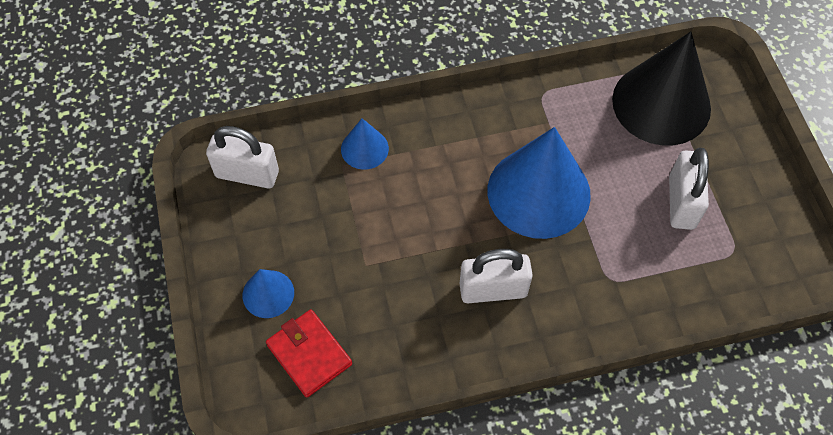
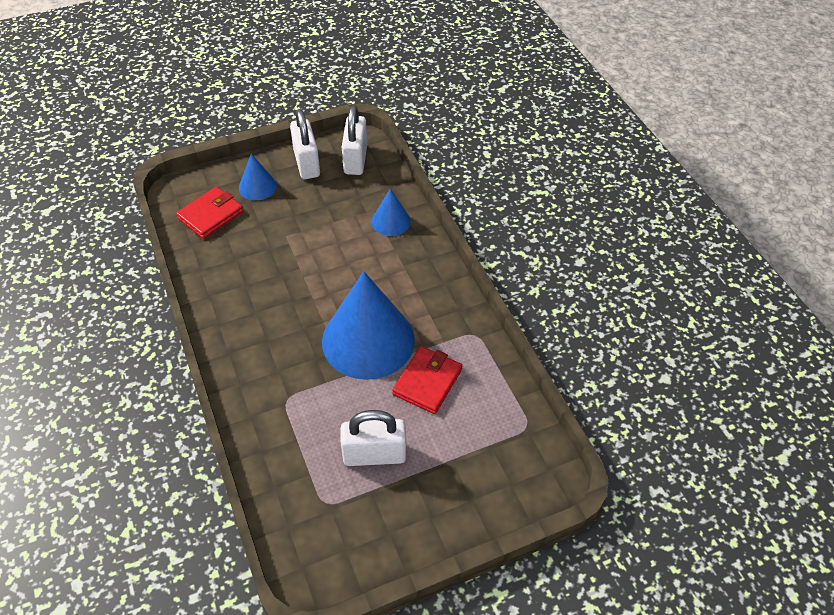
camera: 80 degrees right, 10 degrees down
(493, 290) = (270, 317): white padlock -> white padlock (307, 163)
(598, 145) = (427, 382): none -> red wallet
(661, 103) = (488, 433): black cone -> none

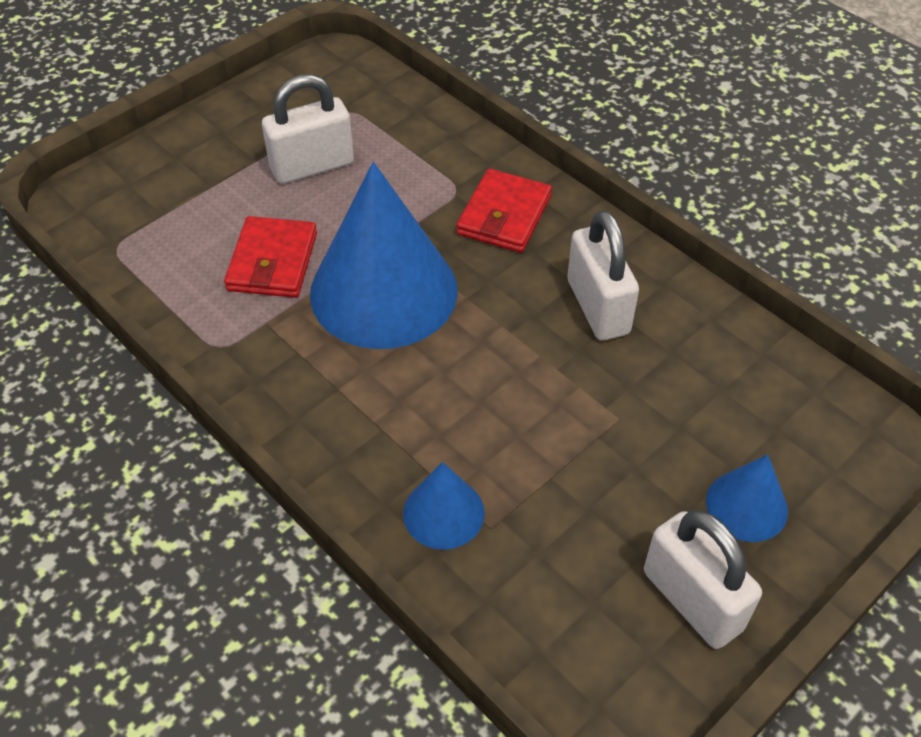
camera: 160 degrees right, 0 degrees up
(210, 215) = (779, 415): red wallet -> red wallet (504, 215)
(355, 160) = (596, 650): white padlock -> white padlock (597, 307)

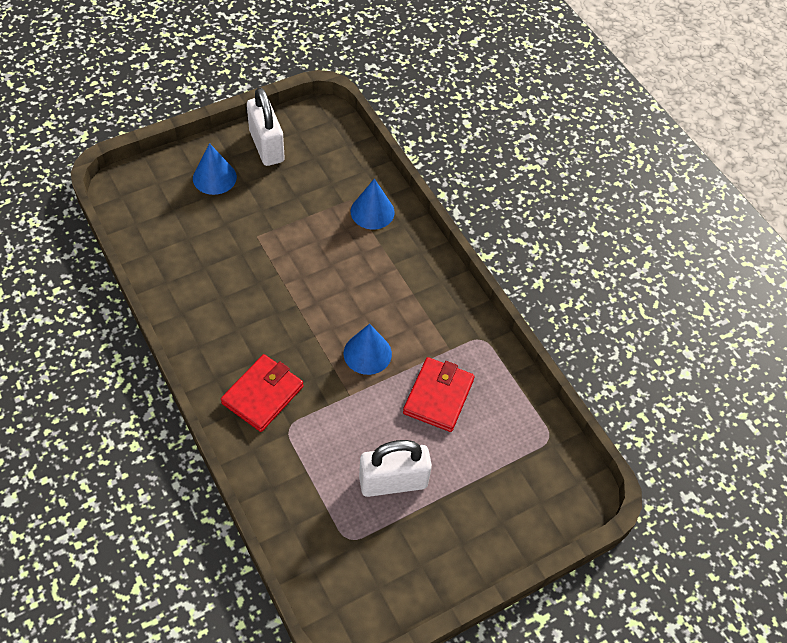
camera: 170 degrees left, 5 degrees up
(384, 291) = (367, 353): blue cone -> blue cone, size x0.48
(597, 307) = (233, 306): white padlock -> none

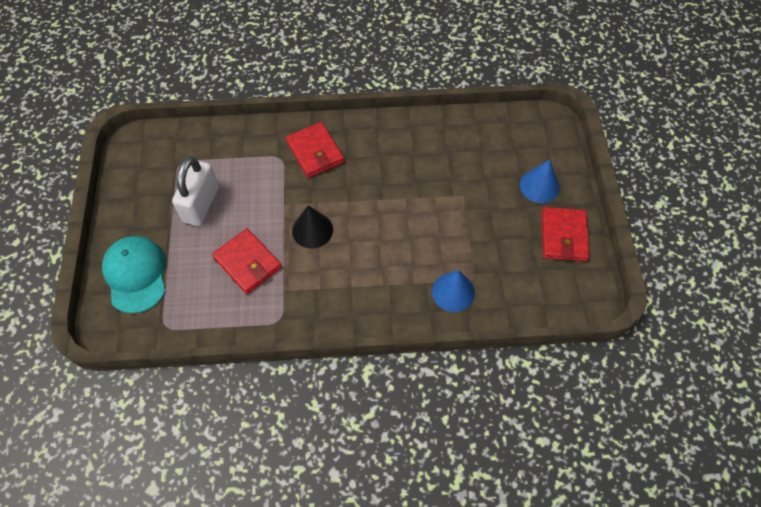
camera: 120 degrees right, 5 degrees up
(266, 146) = (563, 236): white padlock -> red wallet
(367, 353) = (312, 230): blue cone -> black cone
(514, 501) = (136, 275): none -> turquoise cap

